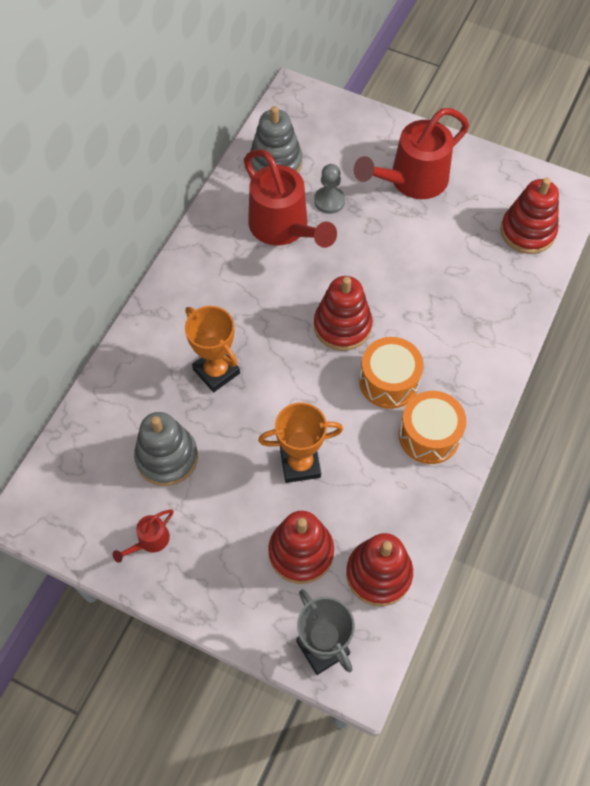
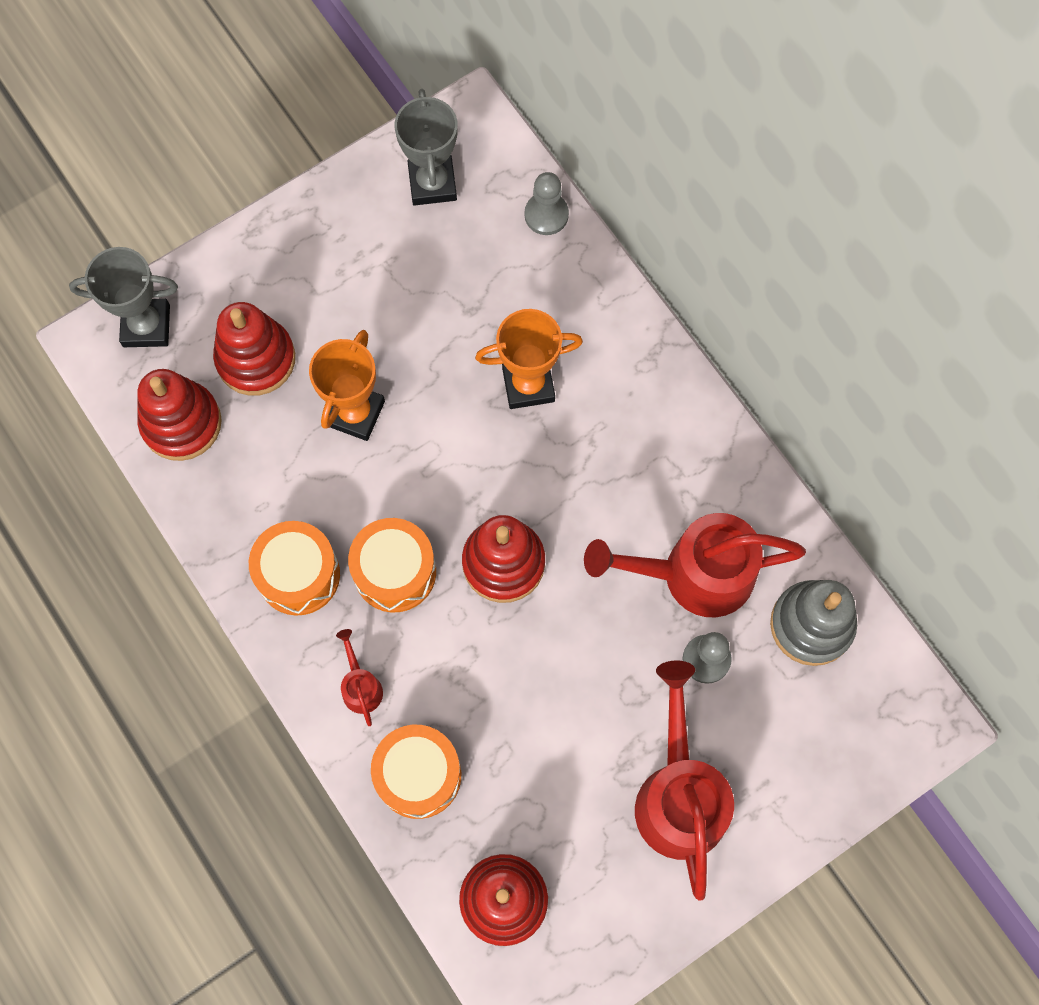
camera: 120 degrees right, 10 degrees up
(83, 423) = (546, 215): none -> grey pawn
(96, 511) = (432, 183): none -> grey trophy
(149, 541) = (365, 219): red watering can -> red watering can (360, 686)
(167, 457) = (451, 280): grey stacking toy -> none
(496, 305) = (418, 775): none -> orange drum

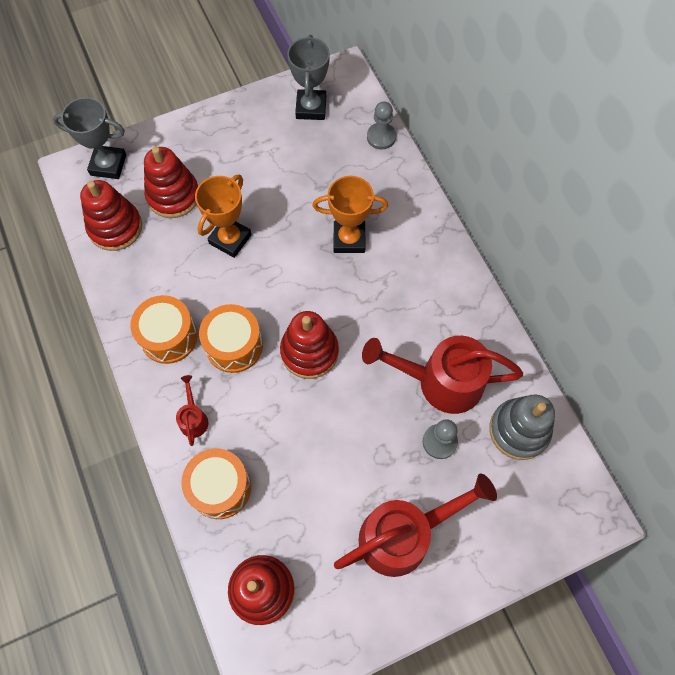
camera: 10 degrees right, 5 degrees down
(679, 794) = (404, 535): red watering can -> red watering can turned 60 degrees clockwise

